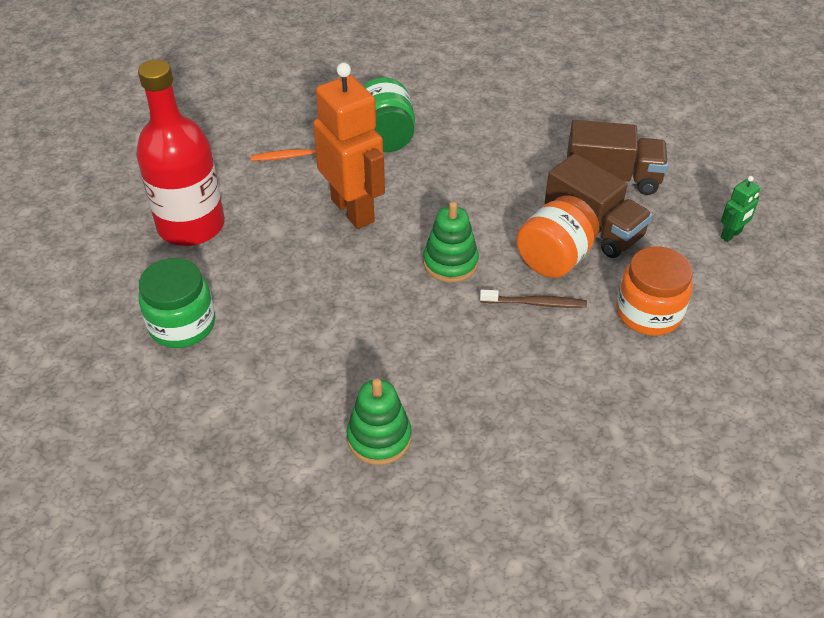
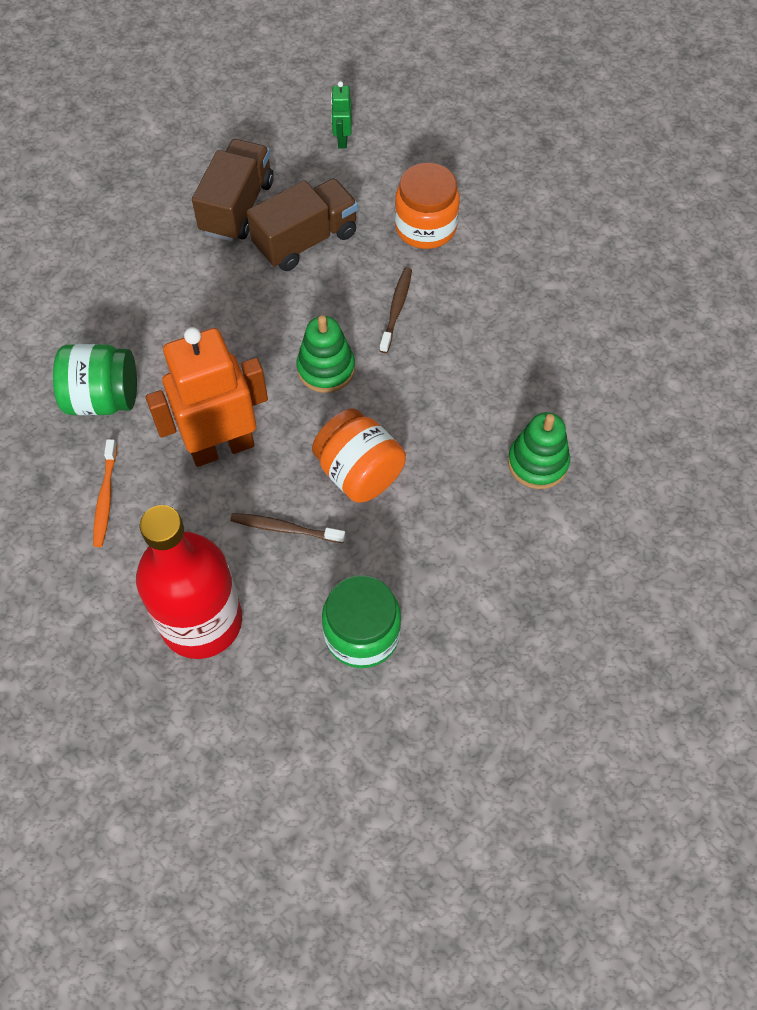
camera: 80 degrees left, 15 degrees up
(280, 261) = (285, 528): none -> brown toothbrush
(554, 259) = (341, 281): orange jar -> orange jar (359, 472)
(731, 235) = (342, 140): green robot -> green robot turned 150 degrees counterclockwise

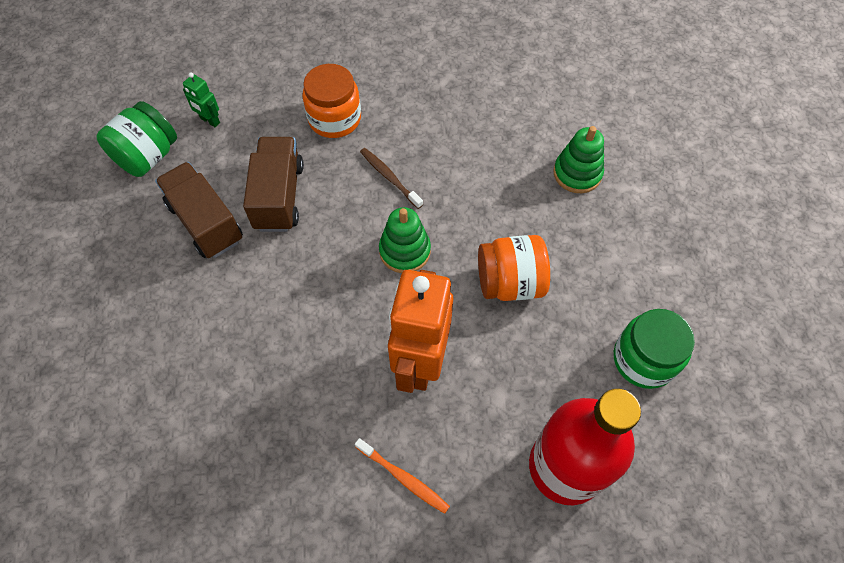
camera: 55 degrees left, 0 degrees up
(103, 398) = (305, 426): green jar -> green jar (148, 156)
(285, 528) = (523, 359): brown toothbrush -> none

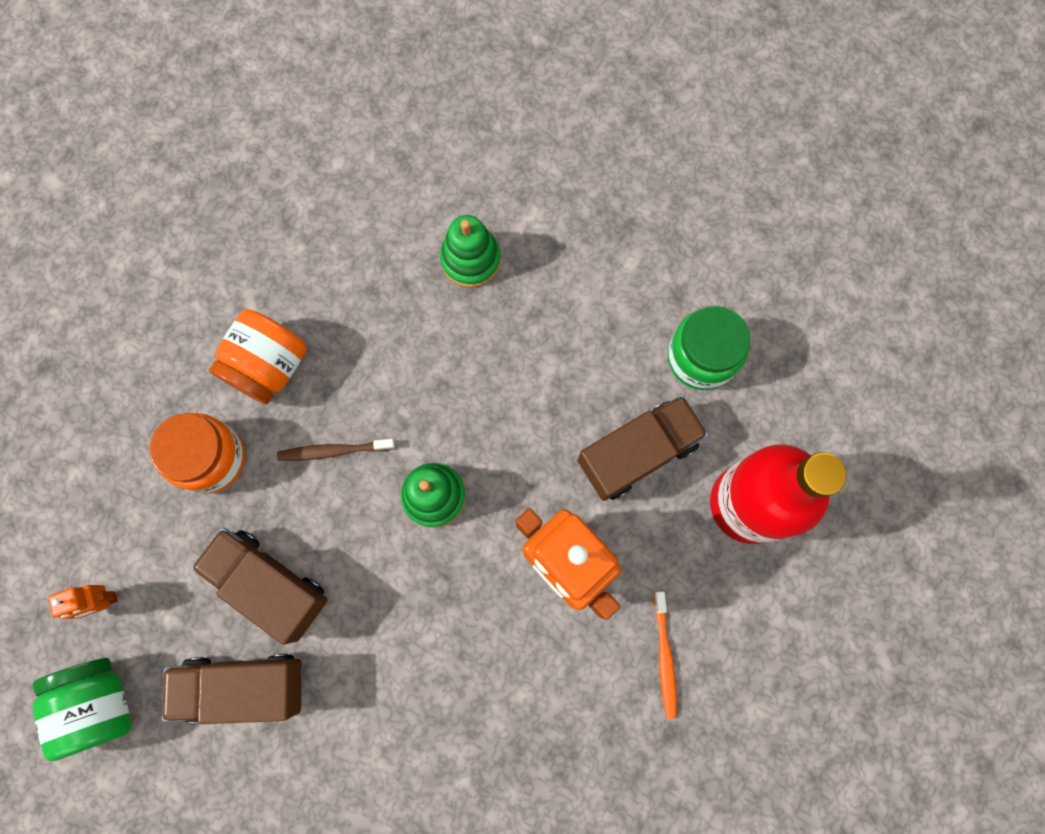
camera: 55 degrees left, 15 degrees up
(210, 121) = (103, 602): green robot -> orange robot
(403, 478) = (664, 657): orange toothbrush -> orange toothbrush turned 105 degrees clockwise
(510, 282) = (542, 418): orange jar -> orange jar (268, 366)
(537, 360) = (637, 453): none -> brown truck

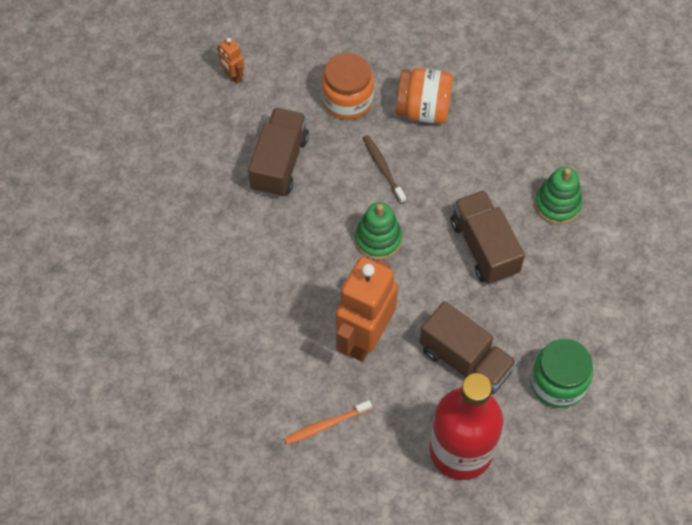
camera: 70 degrees right, 15 degrees down
(100, 704) = (171, 99): green jar -> none
(244, 686) = (210, 172): brown truck -> brown truck (484, 247)

